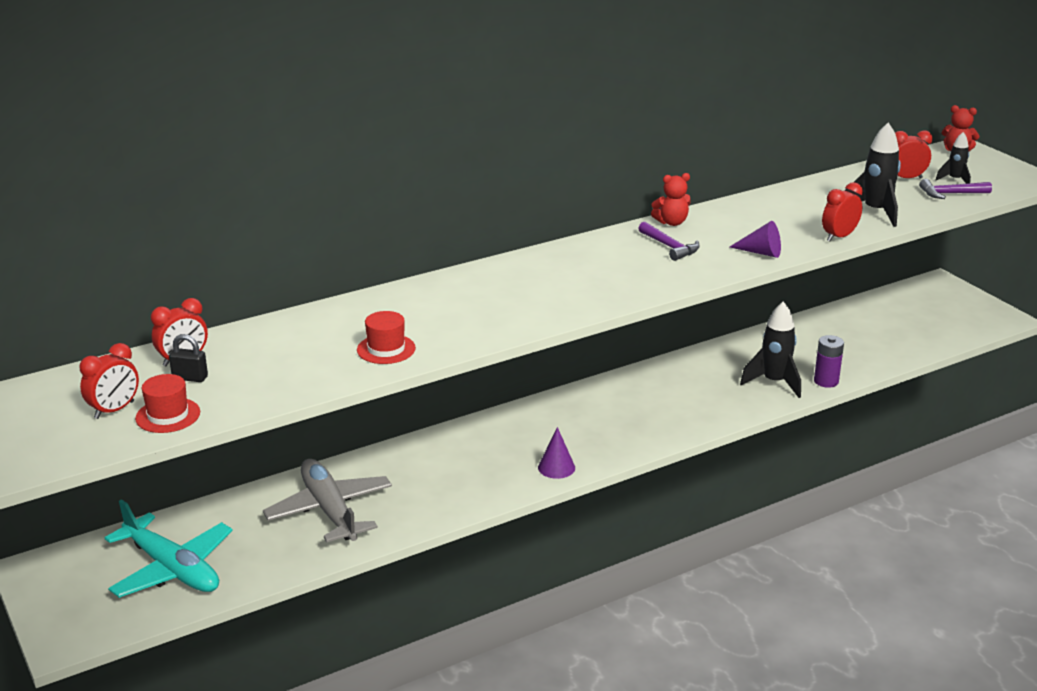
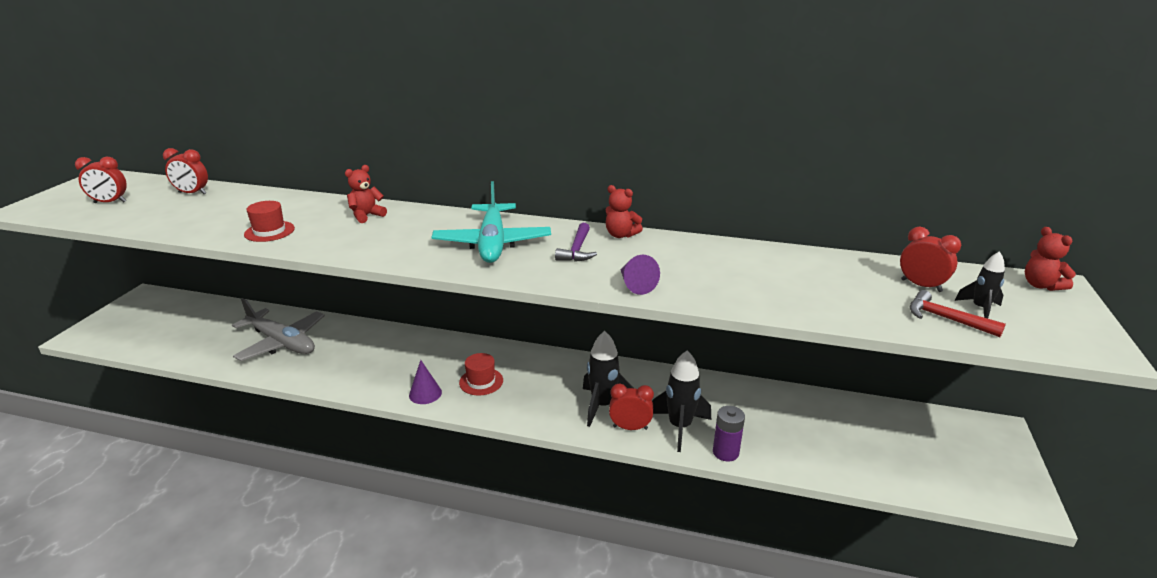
camera: 45 degrees right, 0 degrees up
(168, 415) = (114, 215): red hat -> red hat (481, 381)
(172, 569) = (174, 329): turquoise plane -> turquoise plane (492, 243)
(190, 378) = (170, 202): black padlock -> none
(329, 510) = (282, 342): grey plane -> grey plane turned 105 degrees clockwise
(434, 297) = (366, 216): none -> red teddy bear
(839, 237) = (734, 304): red clock -> red clock (630, 427)
(875, 212) = (820, 300): black rocket -> black rocket (602, 406)
(950, 194) = (945, 319): purple hammer -> red hammer

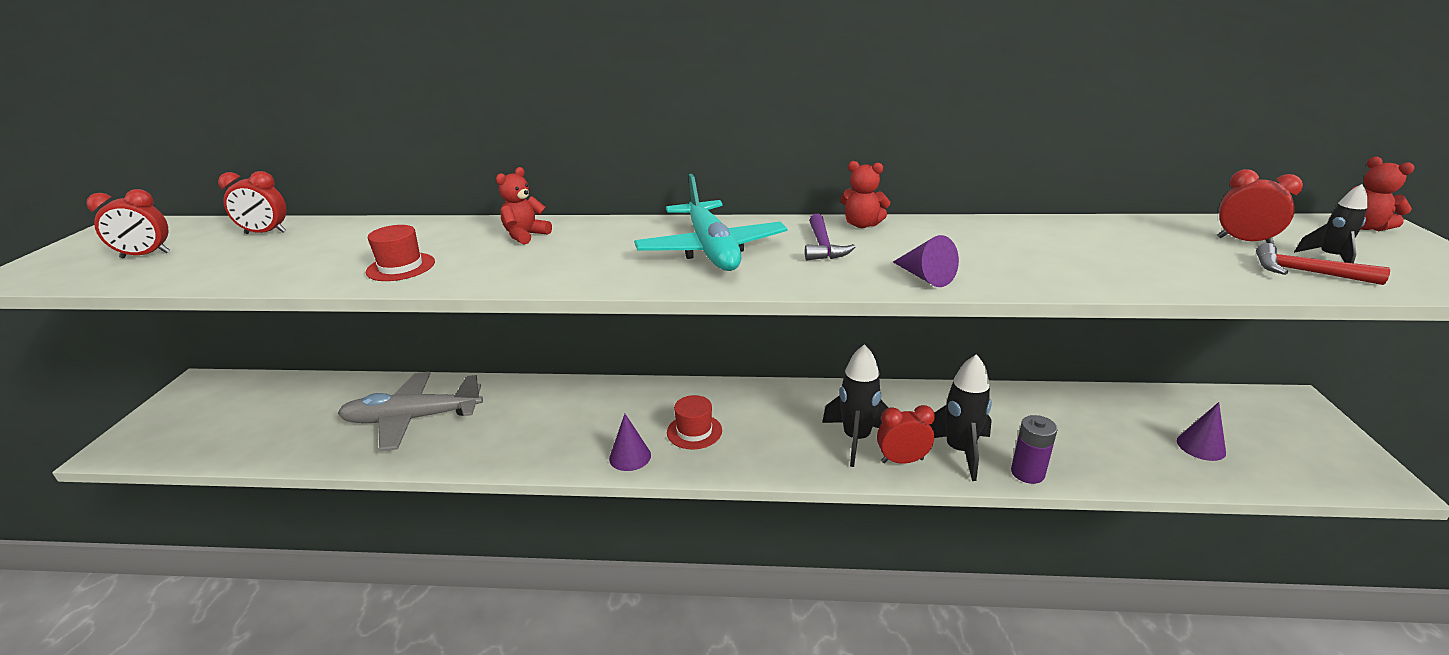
camera: 10 degrees left, 0 degrees up
(282, 342) = (412, 419): grey plane -> grey plane turned 150 degrees clockwise
(886, 454) = (1201, 446): none -> purple cone

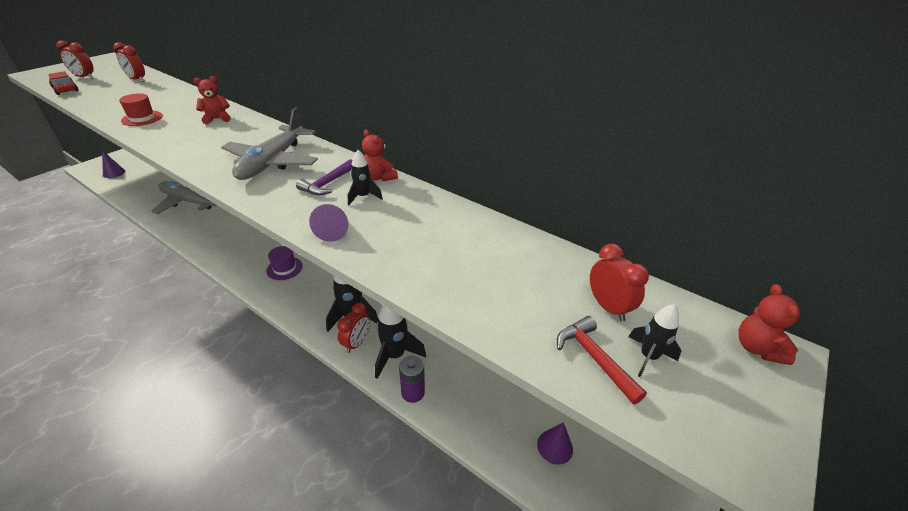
camera: 30 degrees right, 10 degrees up
(148, 277) = (65, 89): none -> red car
(630, 457) = (240, 267): purple cone -> purple cone (114, 173)
(694, 431) = (284, 268): red hat -> purple hat
(711, 250) = (272, 162): turquoise plane -> grey plane
(886, 244) = (363, 197): none -> black rocket
(902, 460) = (356, 343): red clock -> red clock turned 90 degrees clockwise

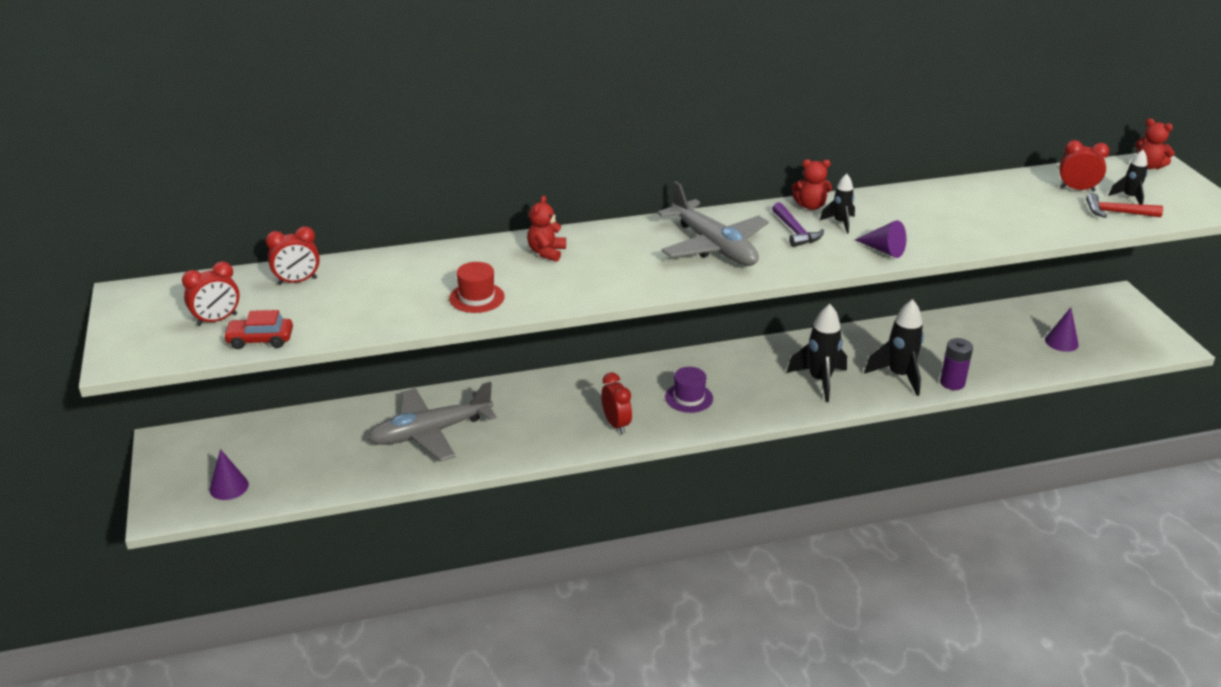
camera: 50 degrees left, 5 degrees down
(356, 343) = (861, 390): red clock -> red clock (616, 424)

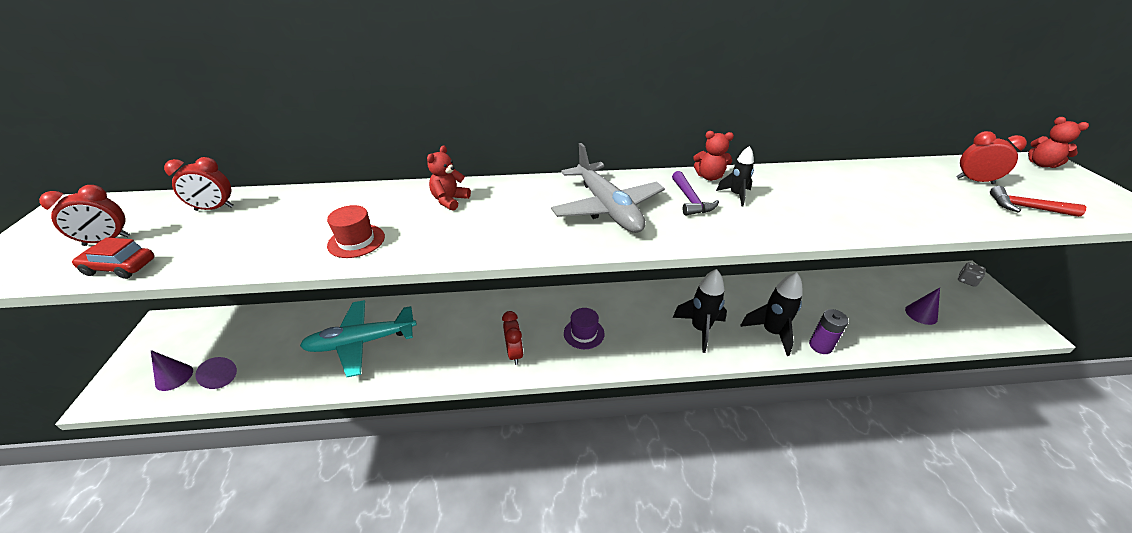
camera: 10 degrees right, 5 degrees up
(430, 432) = (361, 342): grey plane -> turquoise plane
(883, 250) = (778, 227): purple cone -> purple cone (221, 376)
(1116, 303) = (966, 280): none -> grey dice
(1129, 198) = (1034, 193): black rocket -> none

